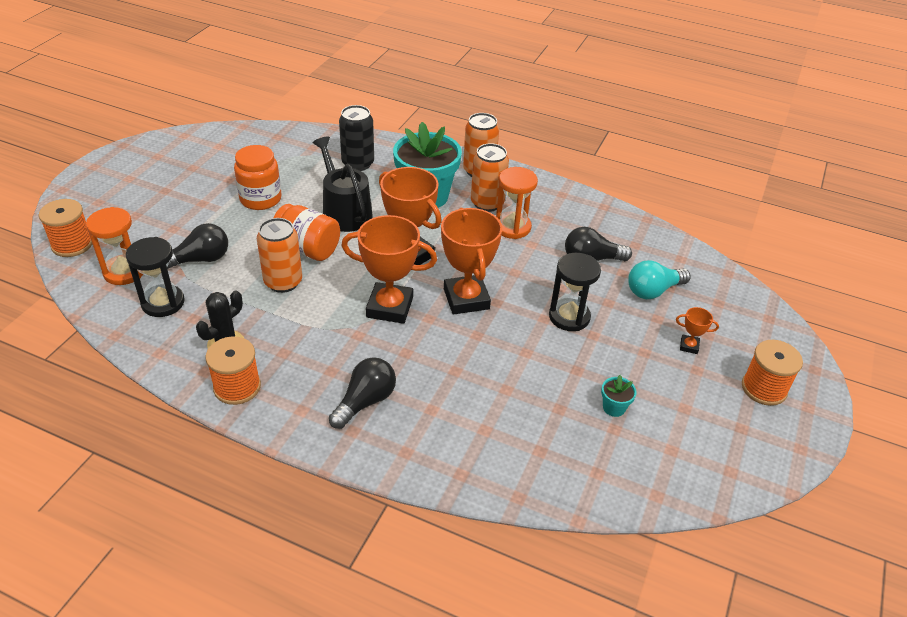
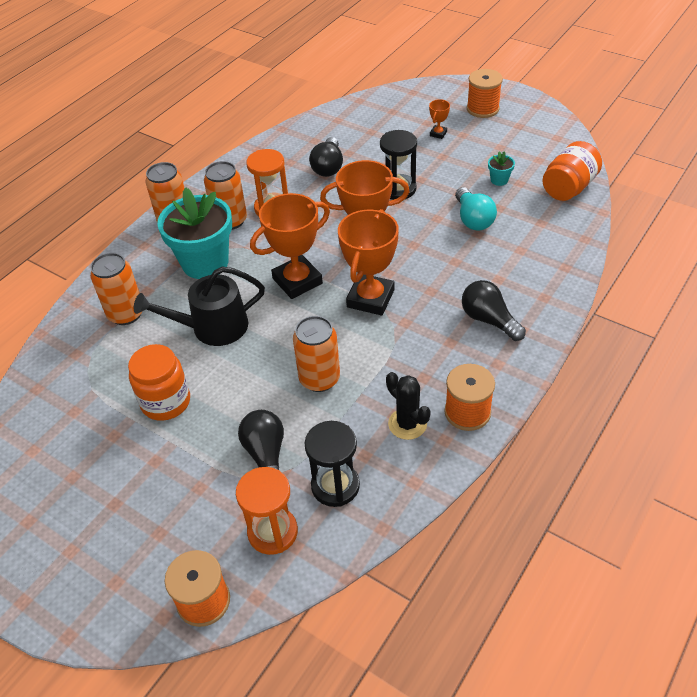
camera: 75 degrees left, 5 degrees up
(307, 249) = (269, 359): orange jar -> orange jar (568, 188)
(358, 163) = (126, 314): black can -> orange can
(653, 291) = (374, 140): turquoise light bulb -> turquoise light bulb (473, 219)

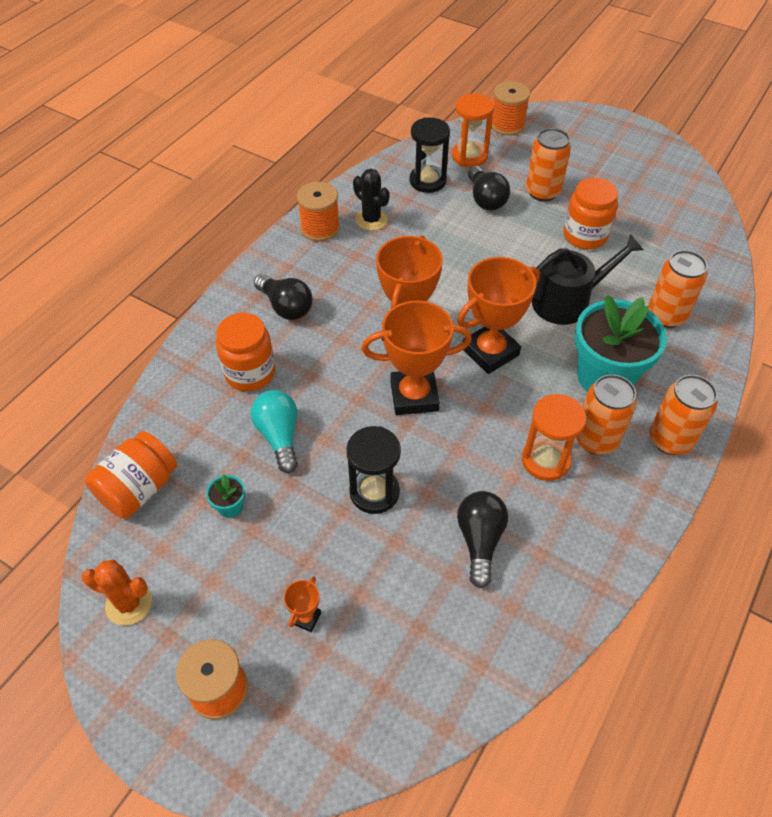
camera: 175 degrees right, 5 degrees up
(319, 379) = (450, 254): orange can -> orange can (542, 192)
(508, 262) = (250, 373): none -> orange jar
(548, 137) = (129, 603): none -> orange cactus

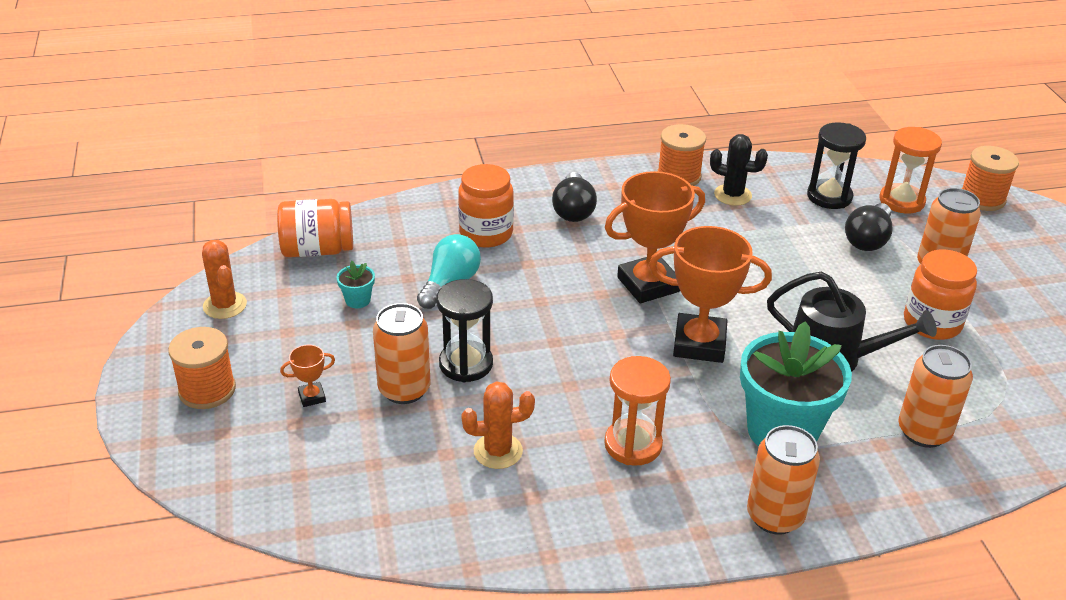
camera: 45 degrees right, 15 degrees down
(371, 220) = (732, 195): black cactus -> black cactus turned 75 degrees counterclockwise
(414, 396) = (588, 329): orange trophy -> none
(480, 540) = (498, 451): black light bulb -> orange cactus
(596, 439) = (701, 464): orange can -> orange can (404, 389)

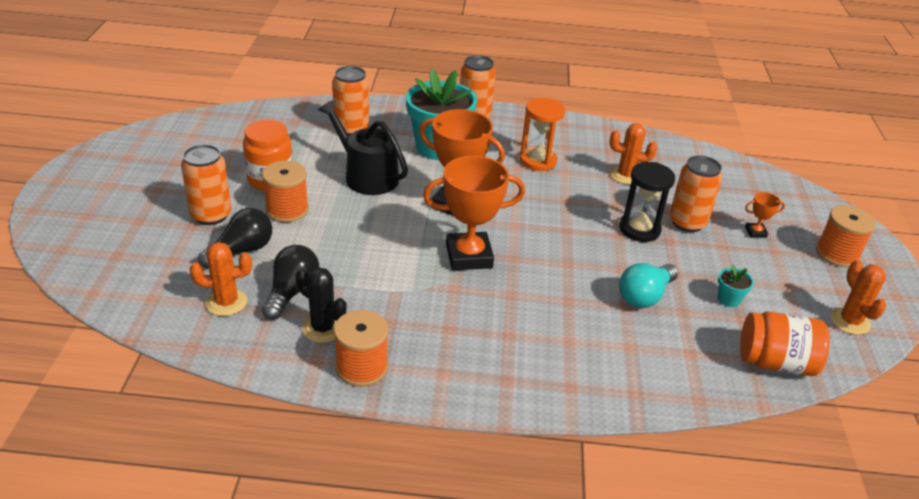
camera: 165 degrees left, 0 degrees up
(486, 233) = (601, 342): orange jar -> none
(573, 210) = (501, 349): black light bulb -> black light bulb (291, 292)
(829, 197) = (226, 302): black hourglass -> orange cactus
(901, 201) = (161, 280): orange hourglass -> none
(982, 198) = (81, 264): orange spool -> orange spool (287, 210)

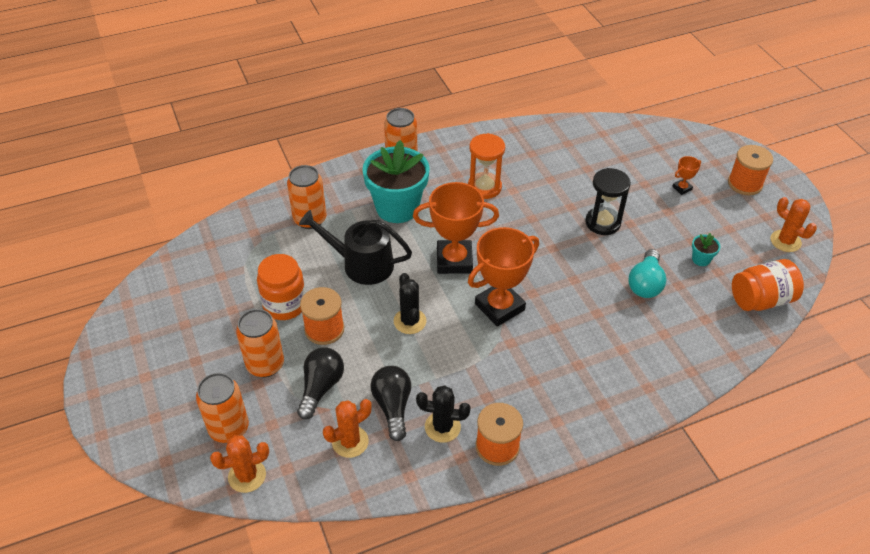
camera: 25 degrees left, 10 degrees up
(370, 234) = (410, 321): none -> black cactus
(626, 175) = (559, 173): orange cactus -> orange cactus (247, 476)
(687, 222) = (631, 200): orange can -> orange can (229, 428)

